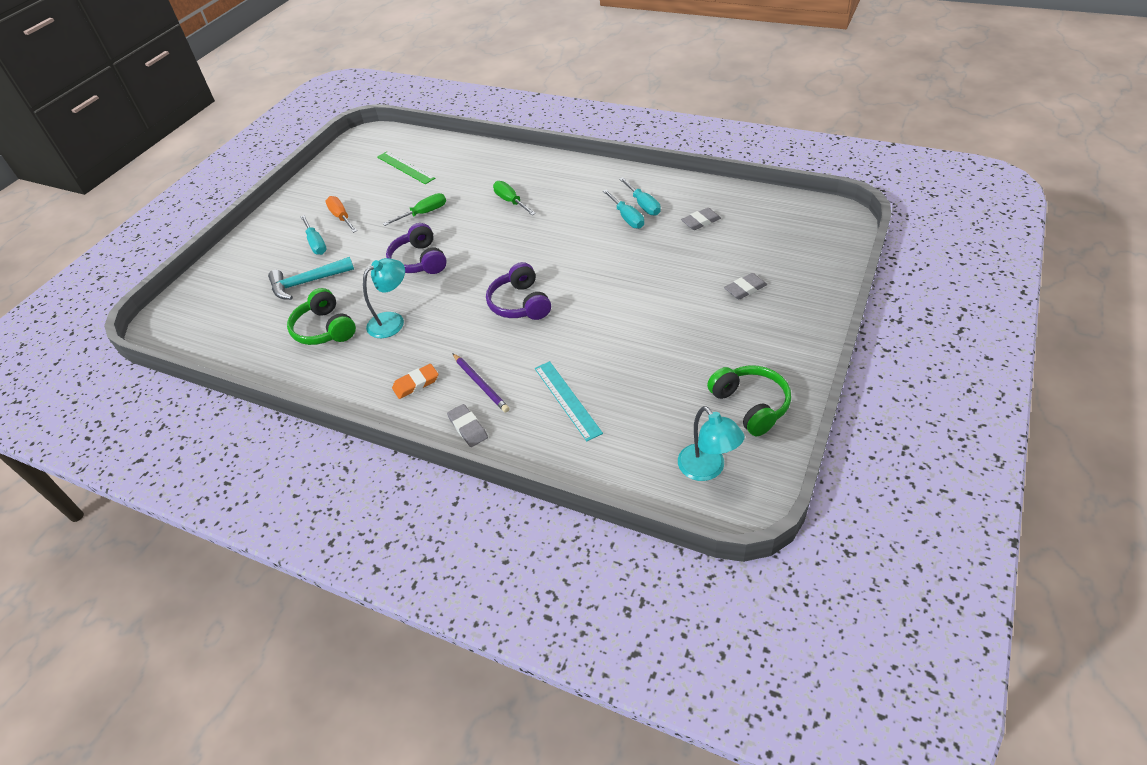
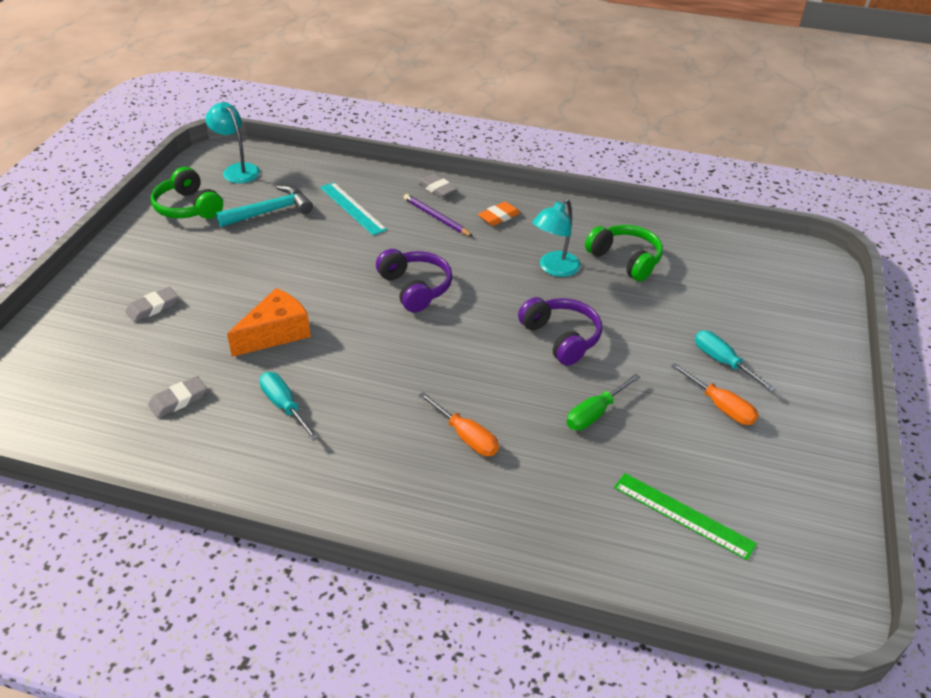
camera: 165 degrees right, 5 degrees down
(307, 283) = (688, 308): turquoise hammer -> turquoise hammer (270, 211)
(511, 201) = (465, 436): green screwdriver -> orange screwdriver
(638, 266) = (275, 333): none -> orange cheese
(643, 205) = (258, 430): turquoise screwdriver -> none

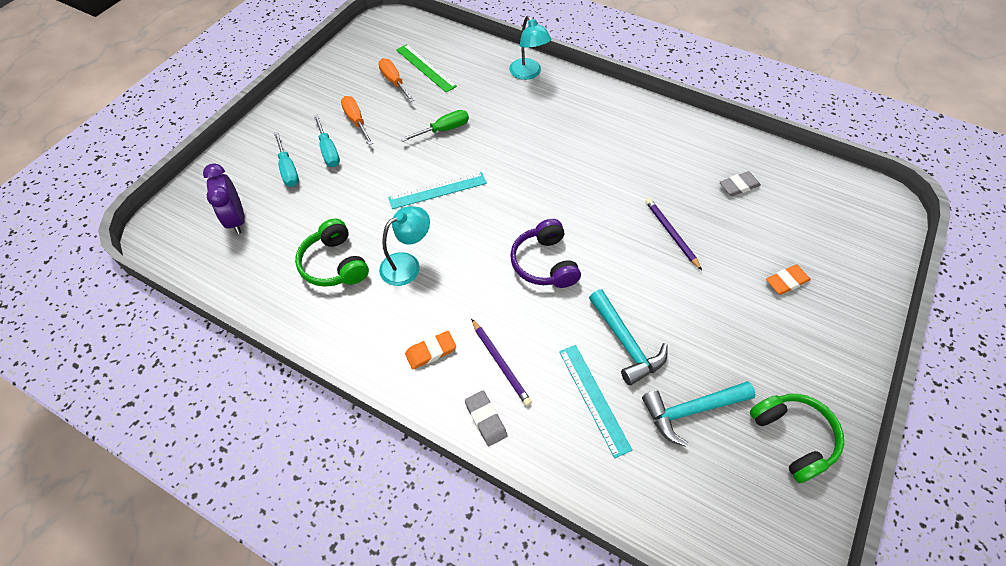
camera: 165 degrees left, 15 degrees up
(152, 307) = (786, 281): grey eraser -> orange eraser
(237, 170) = (746, 517): turquoise lamp -> turquoise lamp (528, 73)
(275, 333) = (671, 234): orange cheese -> purple pencil
(284, 406) = (659, 168): turquoise screwdriver -> turquoise screwdriver (288, 169)
(326, 242) = (626, 343): none -> turquoise hammer
(465, 436) = (536, 129): orange screwdriver -> orange screwdriver (394, 82)
(561, 338) = (438, 190): purple headphones -> turquoise ruler
(755, 280) = (236, 219): none -> purple clock

